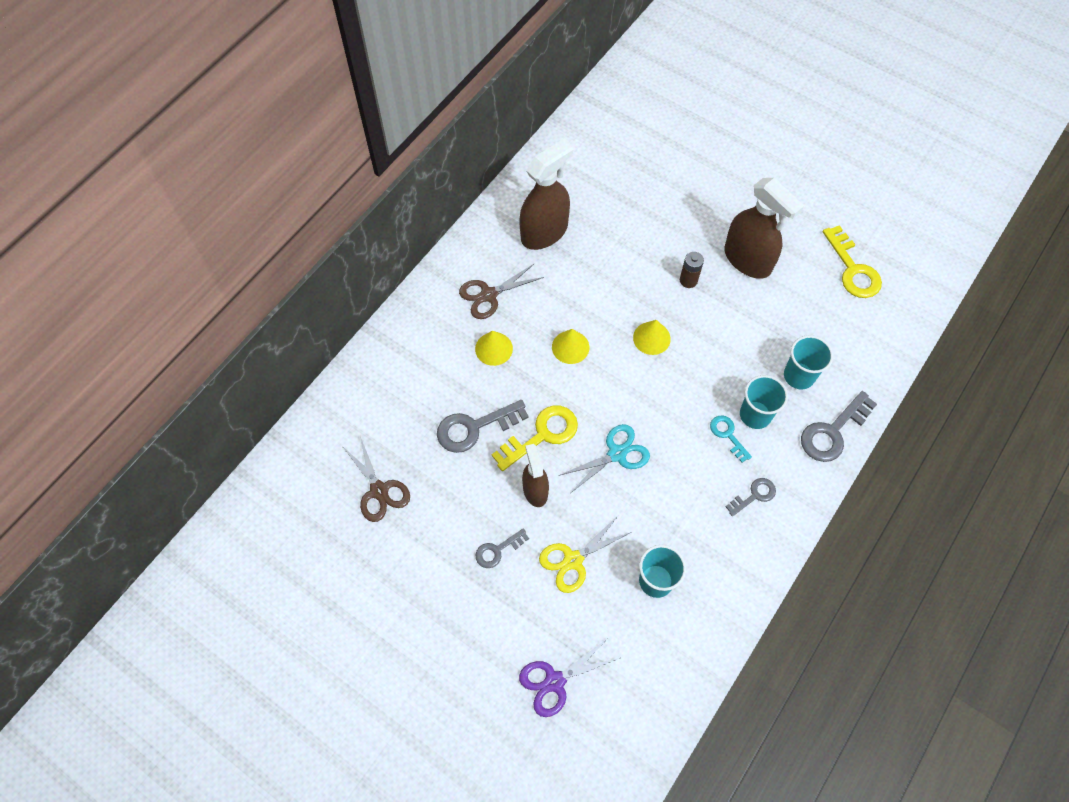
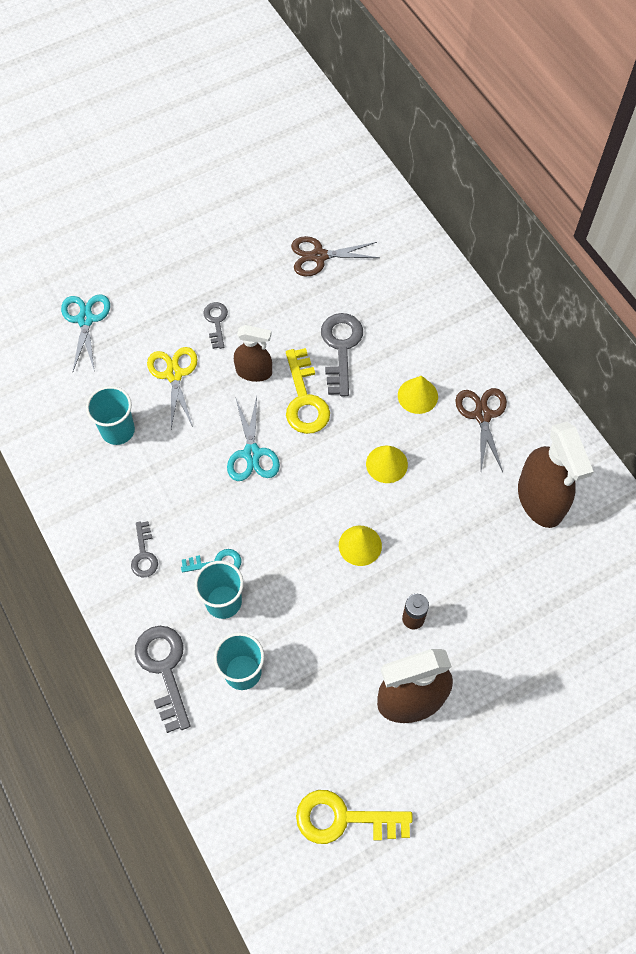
camera: 115 degrees right, 0 degrees up
(555, 681) = (85, 320): purple scissors -> turquoise scissors

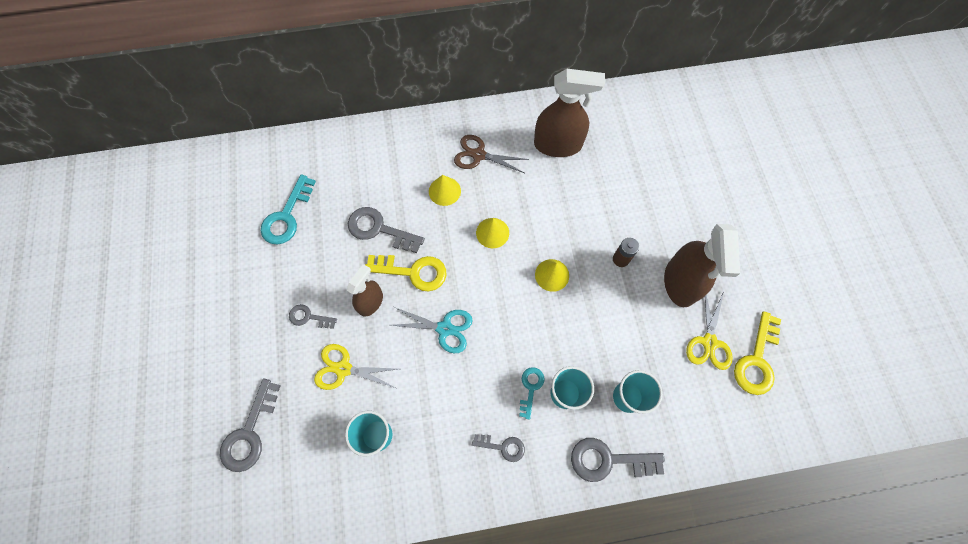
camera: 70 degrees left, 5 degrees up
(85, 320) = (250, 432): turquoise scissors -> grey key
(319, 256) = (287, 216): brown scissors -> turquoise key
(345, 753) = (709, 342): none -> yellow scissors

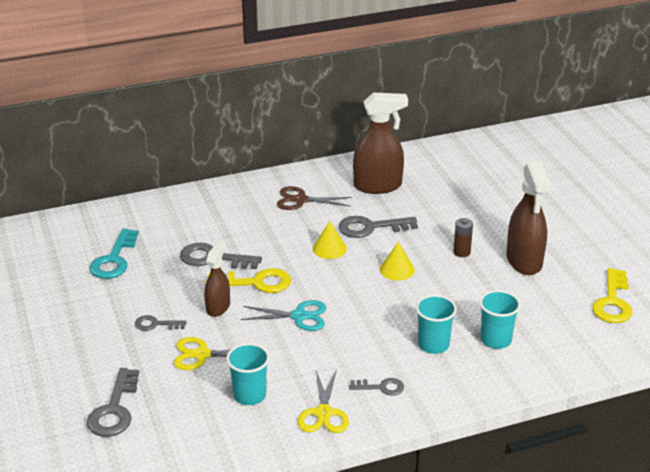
camera: 10 degrees left, 35 degrees down
(444, 191) = (273, 226): yellow cone -> none
(530, 388) = (398, 345): turquoise key -> none
(609, 460) = (490, 383): grey key -> grey key (371, 227)
(709, 342) = (563, 296): yellow scissors -> yellow scissors (324, 413)

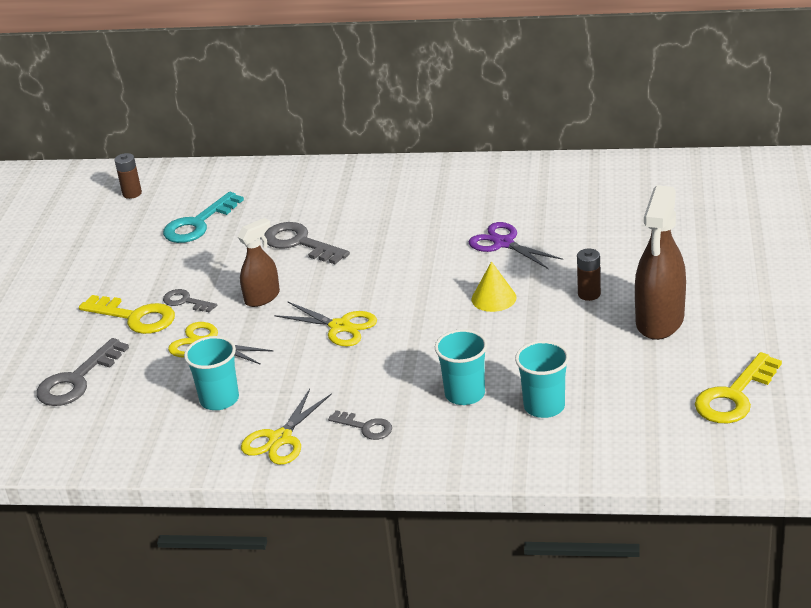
camera: 30 degrees right, 0 degrees up
(33, 246) = (132, 193): none -> brown battery
(255, 282) = (323, 279): yellow key -> yellow key (135, 317)
(299, 316) = (340, 326): turquoise scissors -> yellow scissors
(301, 200) = (448, 196): brown scissors -> none
(329, 248) = (435, 258): yellow cone -> none
(371, 227) = (503, 243): grey key -> purple scissors
(378, 186) = (551, 196): brown spray bottle -> none

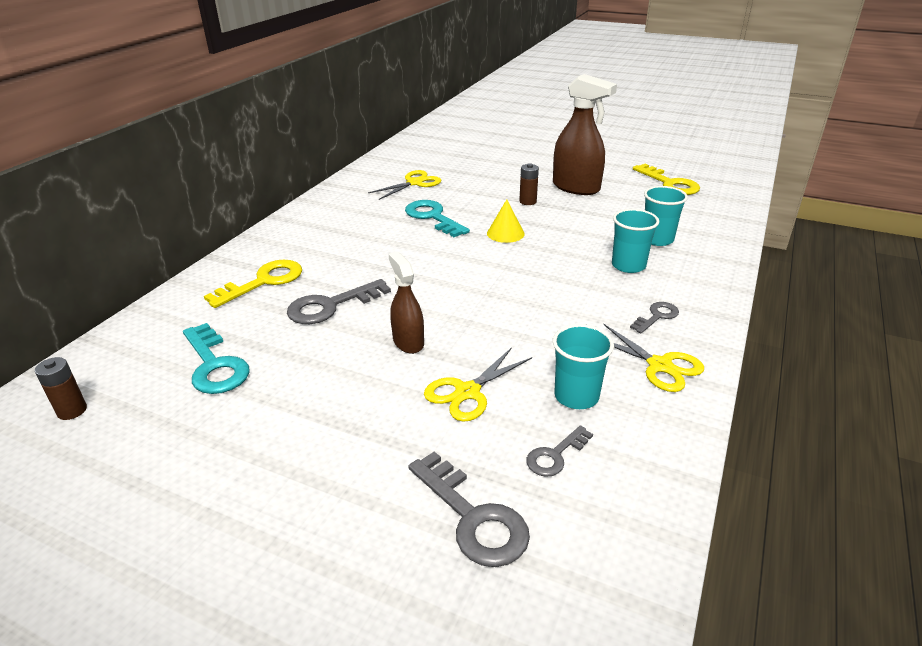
camera: 75 degrees left, 0 degrees up
(135, 317) = (367, 443): yellow key -> yellow key (263, 282)
(186, 301) = (369, 396): grey key -> grey key (555, 455)
(340, 326) = (494, 305): yellow scissors -> yellow scissors (414, 183)
(503, 243) = (433, 217): purple scissors -> turquoise key

